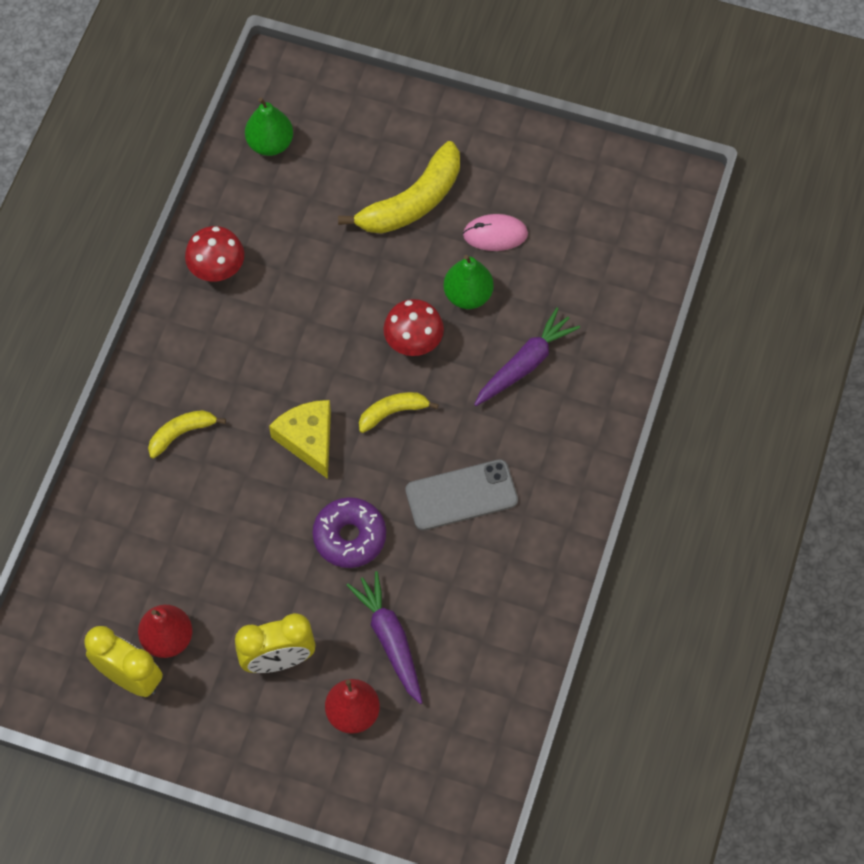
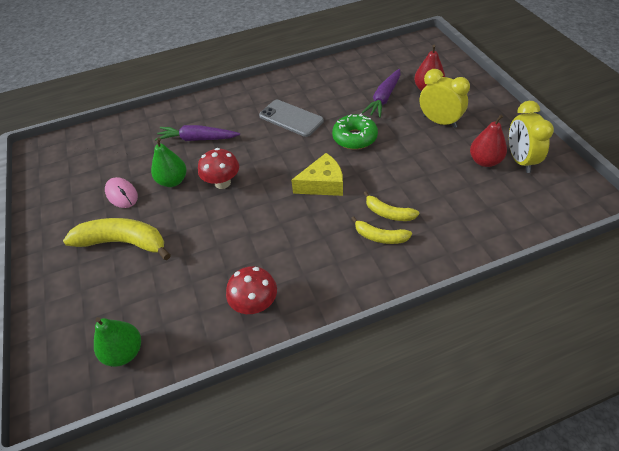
camera: 125 degrees left, 15 degrees down
(308, 440) = (322, 184): yellow cheese -> yellow cheese turned 135 degrees counterclockwise
(349, 537) = (354, 138): purple donut -> green donut
(393, 412) = (272, 164): yellow banana -> yellow banana (388, 213)

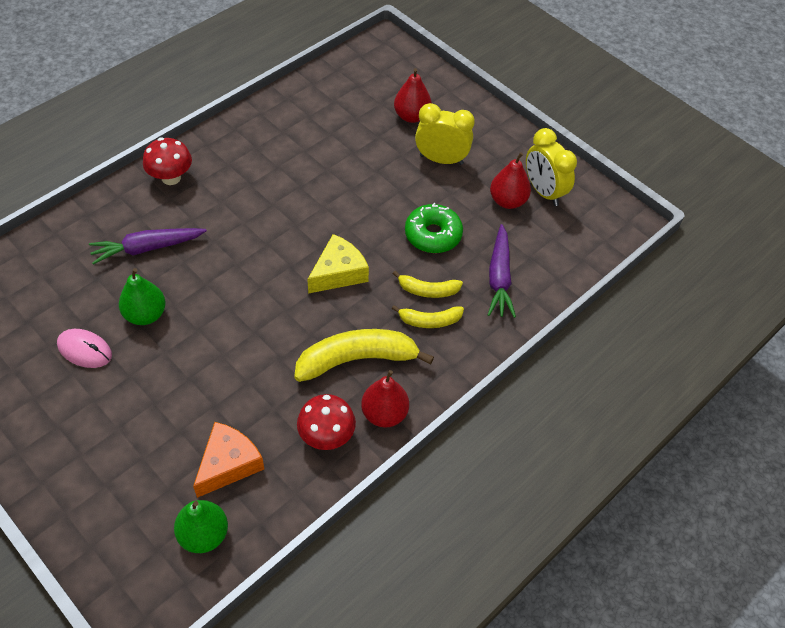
camera: 30 degrees left, 5 degrees up
(123, 242) = (125, 411): yellow banana -> yellow banana (357, 359)
(171, 302) = (228, 464): none -> orange cheese
(222, 183) = (213, 301): red mushroom -> red mushroom (171, 178)
(291, 118) = (259, 192): grey phone -> none
(310, 300) = (384, 414): none -> red pear
(354, 138) = (350, 202): green donut -> green donut (433, 235)
(384, 98) = (364, 139): purple carrot -> purple carrot (499, 277)

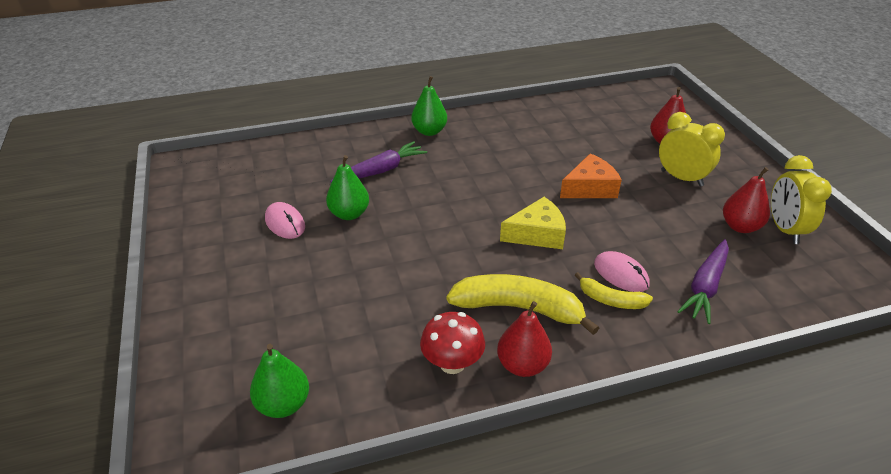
camera: 30 degrees right, 15 degrees down
(147, 248) = (381, 170): purple carrot -> purple carrot turned 135 degrees clockwise
(171, 178) = (429, 131): red mushroom -> green pear
(228, 464) = (345, 352): orange cheese -> orange cheese (590, 188)
(428, 290) = (621, 274): yellow banana -> pink mouse
(433, 235) = (647, 232): green donut -> none

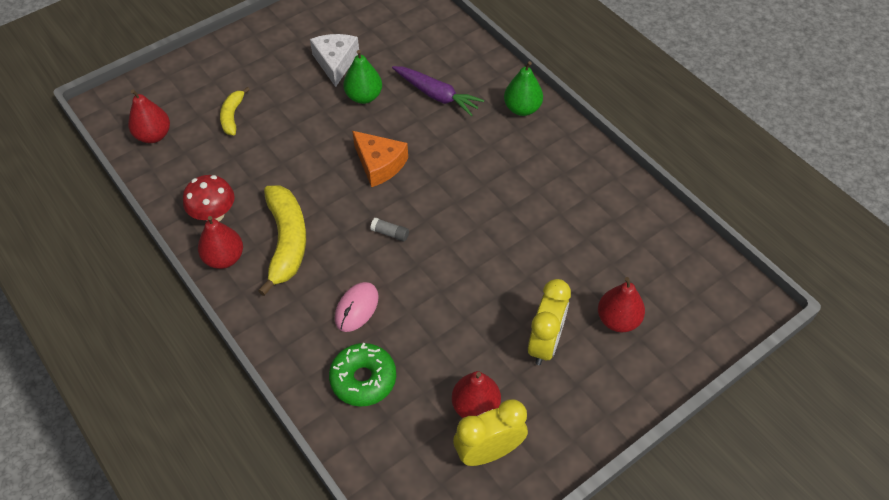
camera: 70 degrees right, 15 degrees up
(283, 404) = (154, 135): green pear -> red pear
(285, 223) = (335, 62): pink mouse -> white cheese
(537, 234) = (390, 233): yellow cheese -> grey glue stick
(590, 188) = (485, 261): orange cheese -> orange cheese (379, 164)
(611, 300) = (319, 305): yellow banana -> yellow banana (232, 116)
(705, 287) = (363, 379): purple carrot -> green donut

